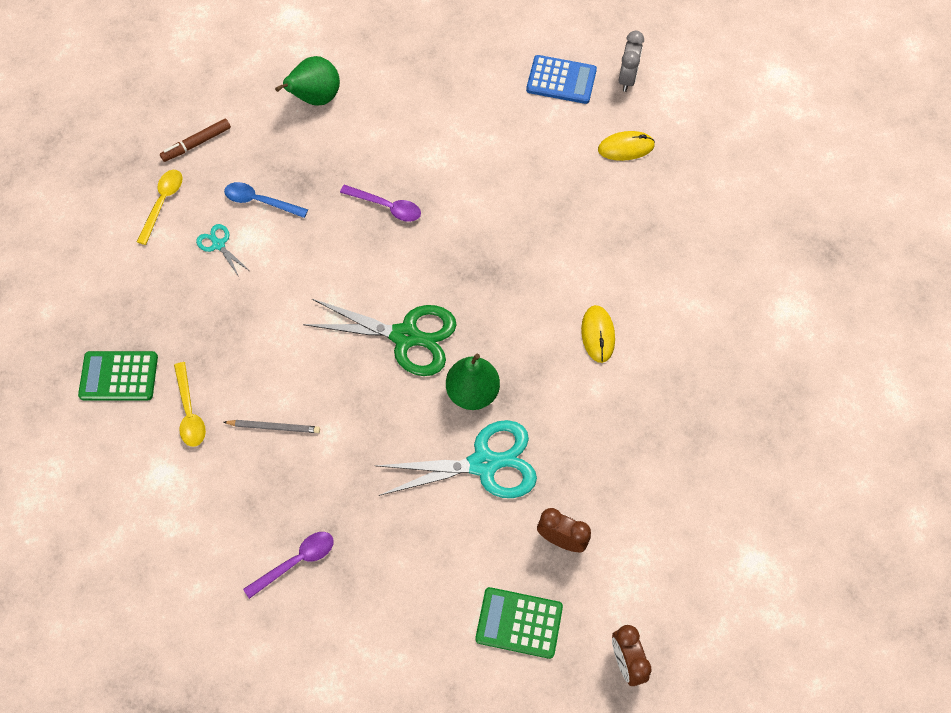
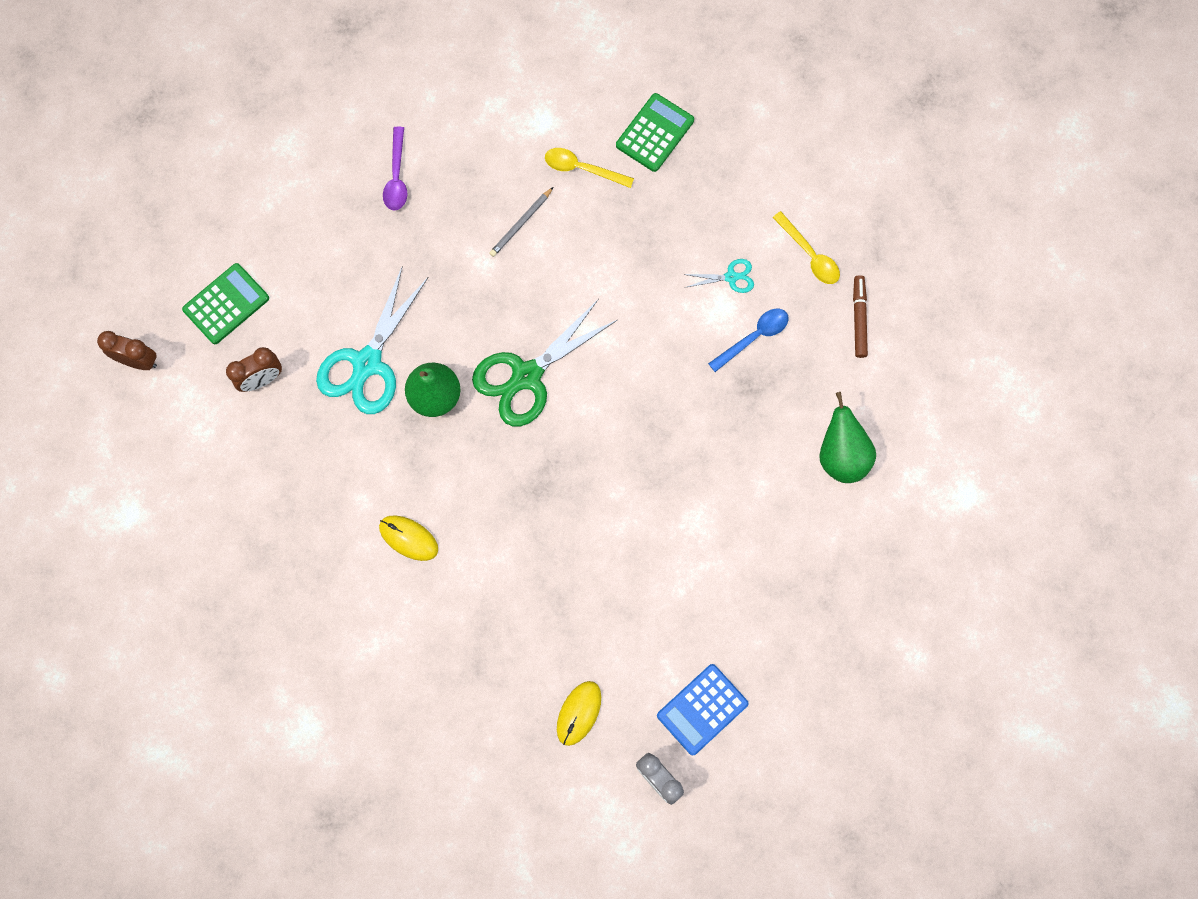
camera: 125 degrees right, 10 degrees up
(386, 207) = (670, 443): purple spoon -> none

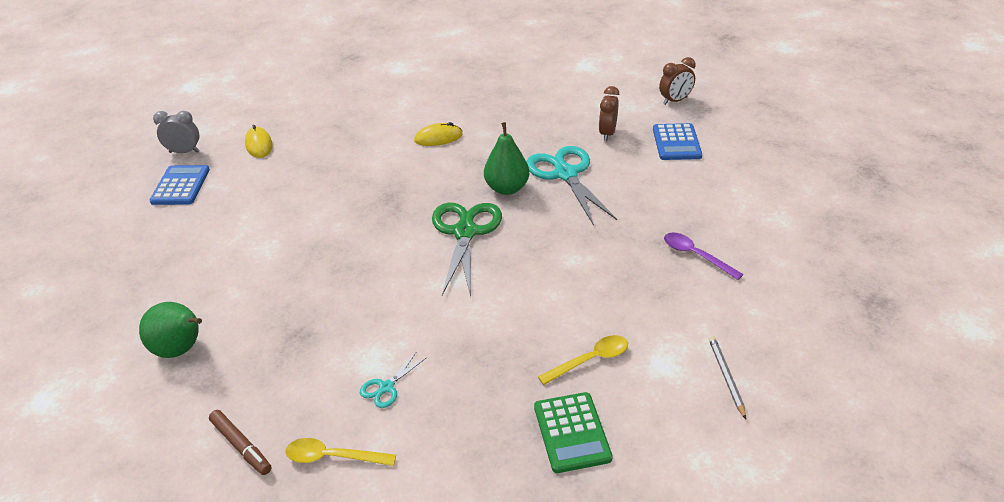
camera: 135 degrees right, 35 degrees down
(226, 304) = (676, 143): green calculator -> blue calculator
(521, 223) = (582, 296): grey pencil -> grey pencil (726, 377)
(754, 337) = (325, 365): blue spoon -> none

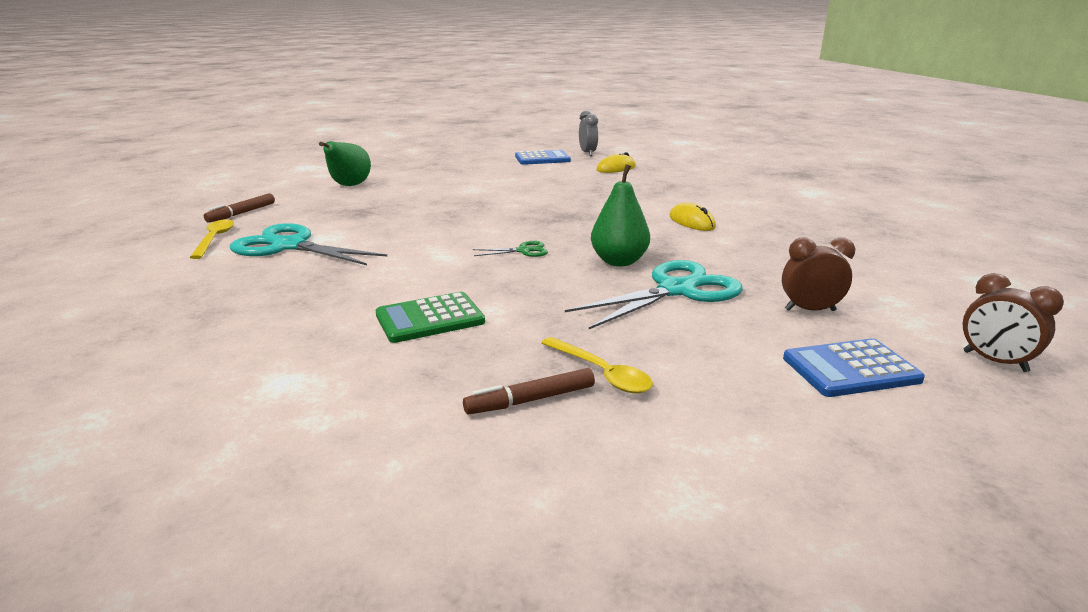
camera: 75 degrees right, 15 degrees down
(386, 387) = (289, 246): turquoise scissors -> turquoise scissors, size x2.20
(465, 232) = (523, 251): green scissors -> green scissors, size x0.46
(572, 432) = (189, 331): green calculator -> green calculator (430, 319)
(590, 360) = (303, 333): yellow spoon -> yellow spoon (601, 373)
(696, 255) = (530, 400): purple spoon -> brown marker
(726, 377) = (242, 437): grey pencil -> none

